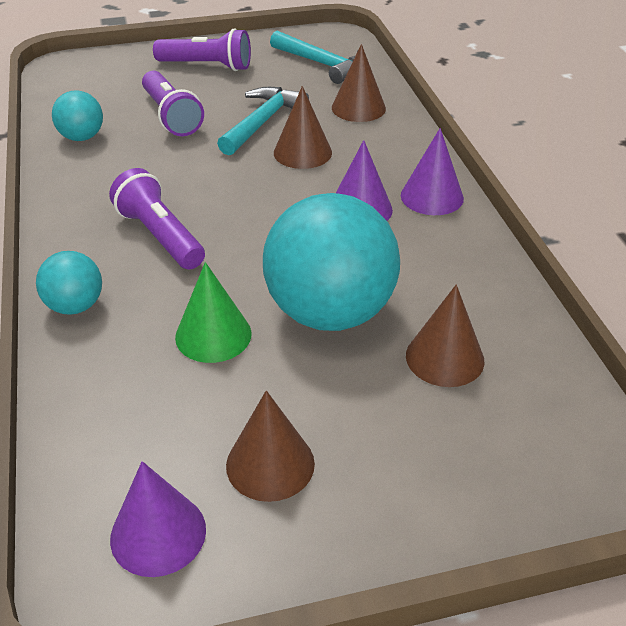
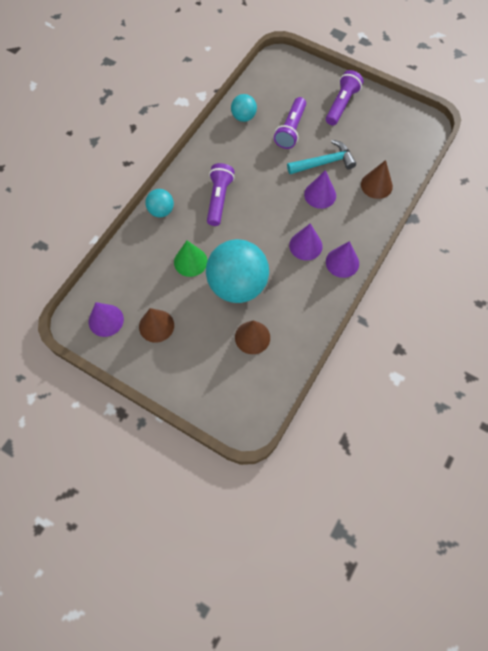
camera: 45 degrees right, 25 degrees up
(207, 66) = (341, 104): purple flashlight -> purple flashlight turned 120 degrees counterclockwise
(302, 152) = (320, 195): brown cone -> purple cone
(322, 64) = (396, 141): turquoise hammer -> none

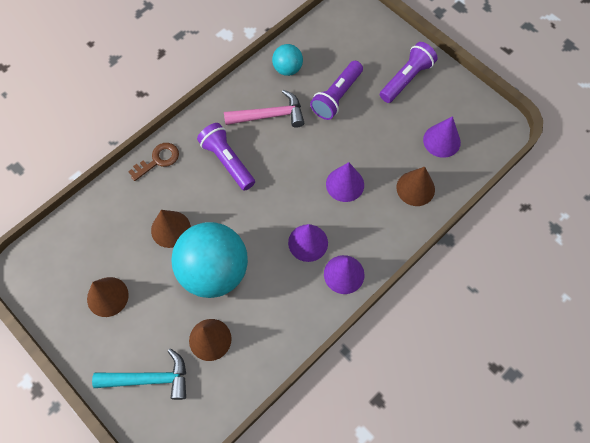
camera: 15 degrees right, 0 degrees up
(106, 320) = (55, 275): purple cone -> purple cone (441, 141)
(161, 211) = (158, 160): turquoise ball -> brown key
(190, 261) = (170, 229): green cone -> brown cone
(219, 199) = (227, 161): purple flashlight -> purple flashlight turned 60 degrees counterclockwise
(241, 156) = (269, 115): none -> pink hammer
(324, 162) = (362, 146): turquoise hammer -> turquoise hammer (149, 379)

